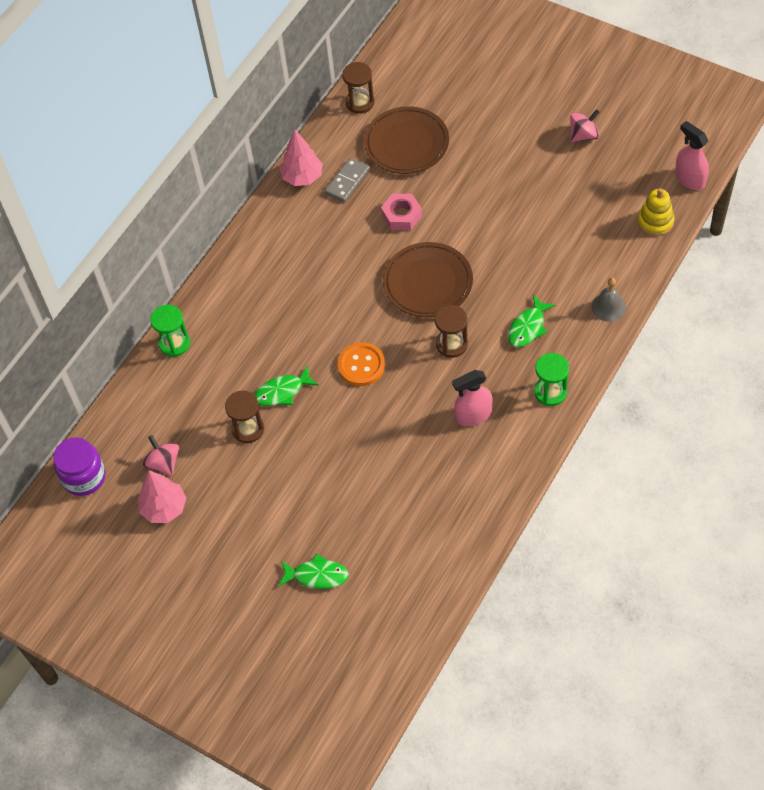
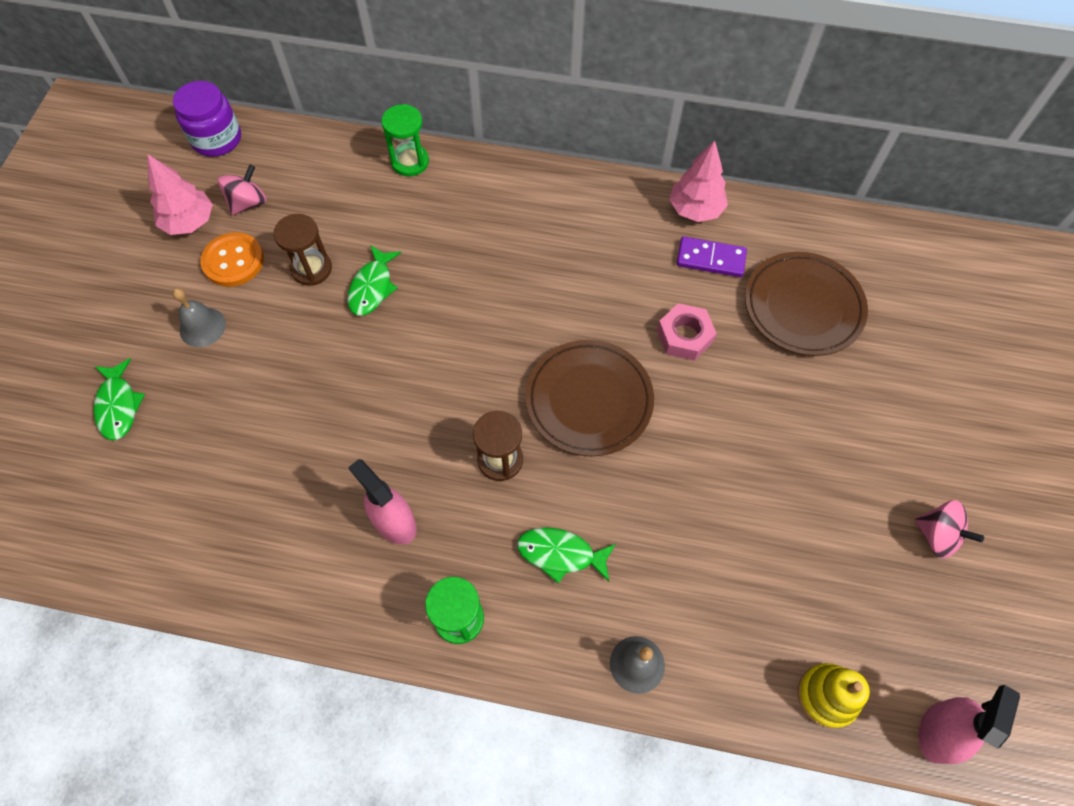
camera: 65 degrees right, 5 degrees up
(270, 511) = (202, 327): none -> grey bell
(282, 392) = (372, 287): green fish -> green fish turned 120 degrees counterclockwise
(347, 181) = (710, 259): grey domino -> purple domino
(360, 102) = (841, 234): brown hourglass -> none
(361, 365) = (435, 361): orange button -> orange button (233, 261)

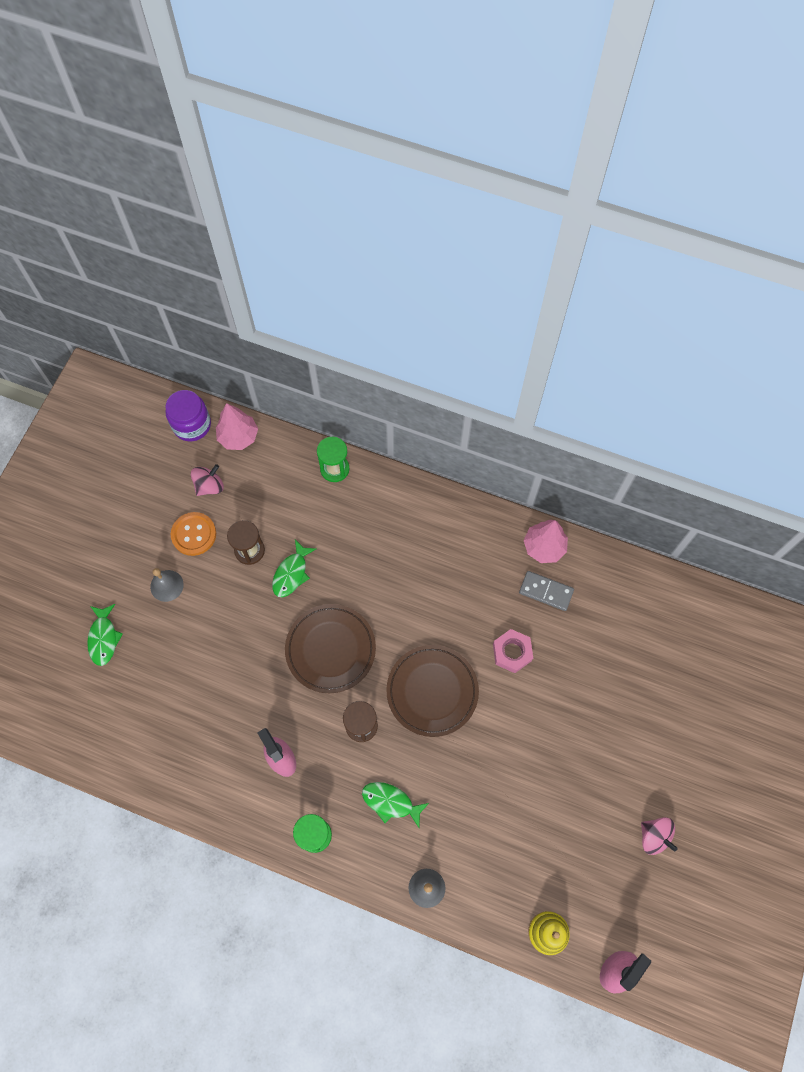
camera: 10 degrees right, 5 degrees up
(189, 222) = (165, 496): pink tree -> pink tree (238, 437)
(710, 259) = (546, 591): purple domino -> grey domino
(803, 307) = (605, 643): brown plate -> brown plate (330, 649)

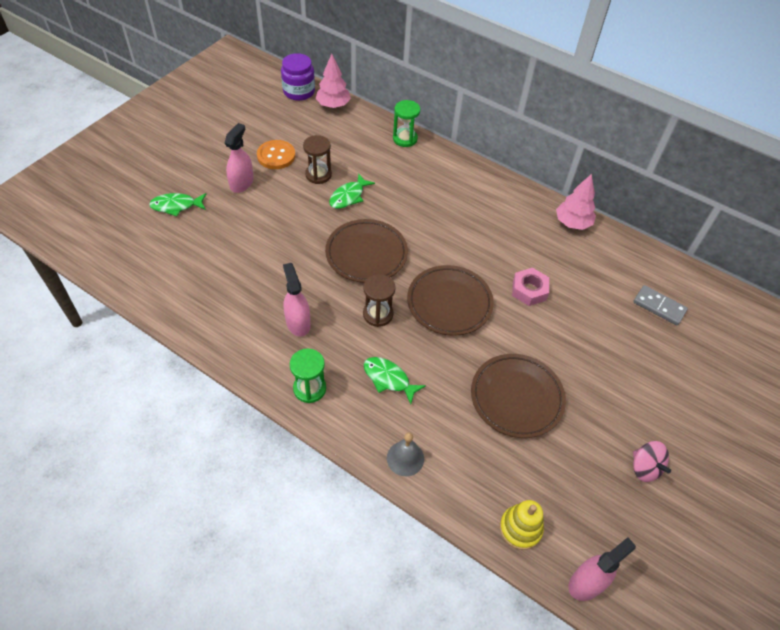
camera: 10 degrees right, 15 degrees down
(104, 638) = (176, 206): green fish -> green fish turned 75 degrees clockwise
(167, 585) = (242, 183): grey bell -> pink spray bottle
(209, 486) = (300, 129): pink spinning top -> none
(521, 790) = (516, 397): none -> brown plate
(546, 591) = (568, 253): grey domino -> grey domino (659, 306)

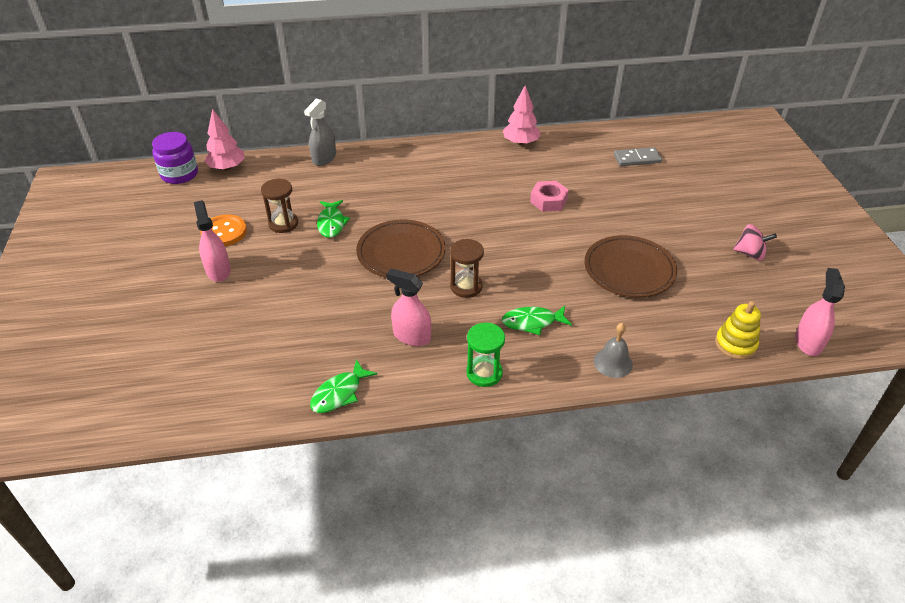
camera: 40 degrees left, 10 degrees down
(176, 206) = (175, 327): green fish -> green fish (339, 393)
(405, 139) = (324, 158): green hourglass -> grey spray bottle
(449, 303) = (507, 244): brown plate -> none

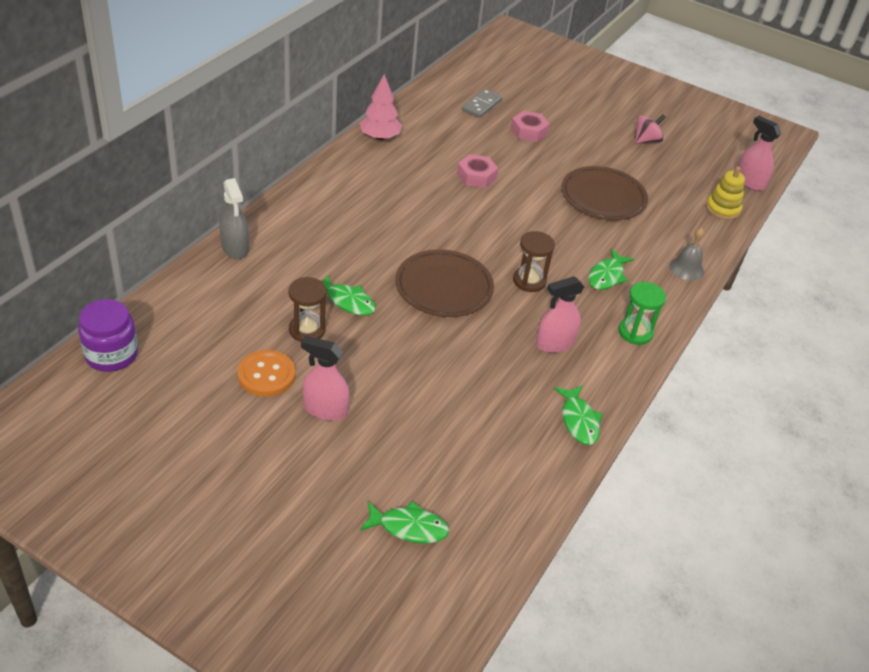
camera: 55 degrees left, 0 degrees up
(145, 364) = (409, 527): none -> green fish
(227, 168) = (152, 316): pink tree -> none
(646, 194) = (529, 131): none -> pink nut

